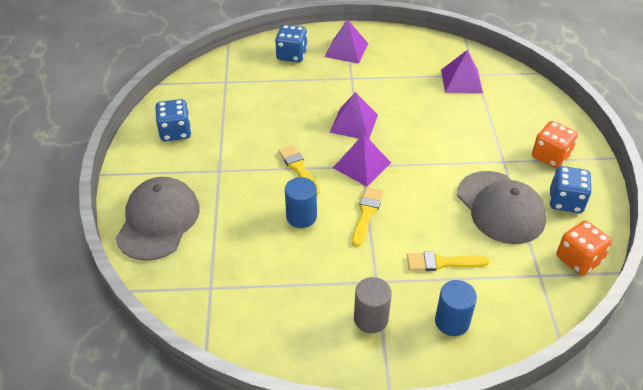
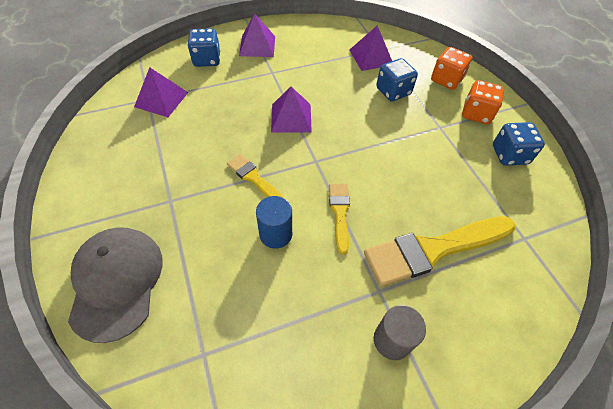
camera: 20 degrees left, 10 degrees up
(175, 132) = (109, 166): blue dice -> blue dice (393, 91)
(362, 165) = (315, 160): purple pyramid -> purple pyramid (161, 99)
(442, 262) = (433, 250): yellow brush -> yellow brush, size x1.93
(452, 321) = (471, 317): blue cylinder -> none
(500, 207) = (458, 175): grey cap -> none
(578, 259) = (548, 212): orange dice -> orange dice (446, 80)

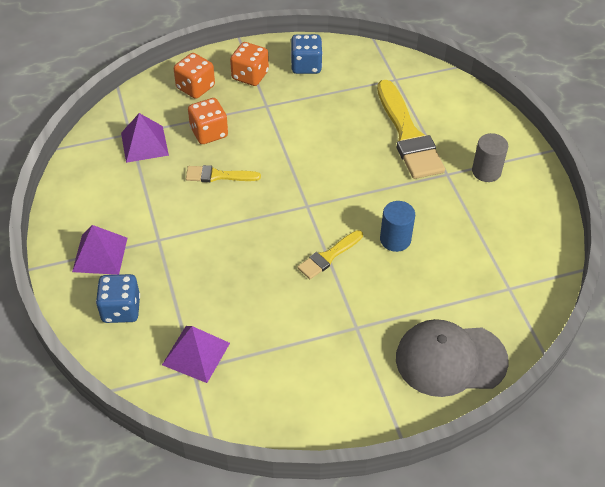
camera: 85 degrees left, 5 degrees down
(291, 118) = (242, 223): purple pyramid -> none
(340, 213) = (371, 192): yellow brush -> yellow brush (218, 176)
(393, 91) = (209, 133): blue dice -> orange dice

